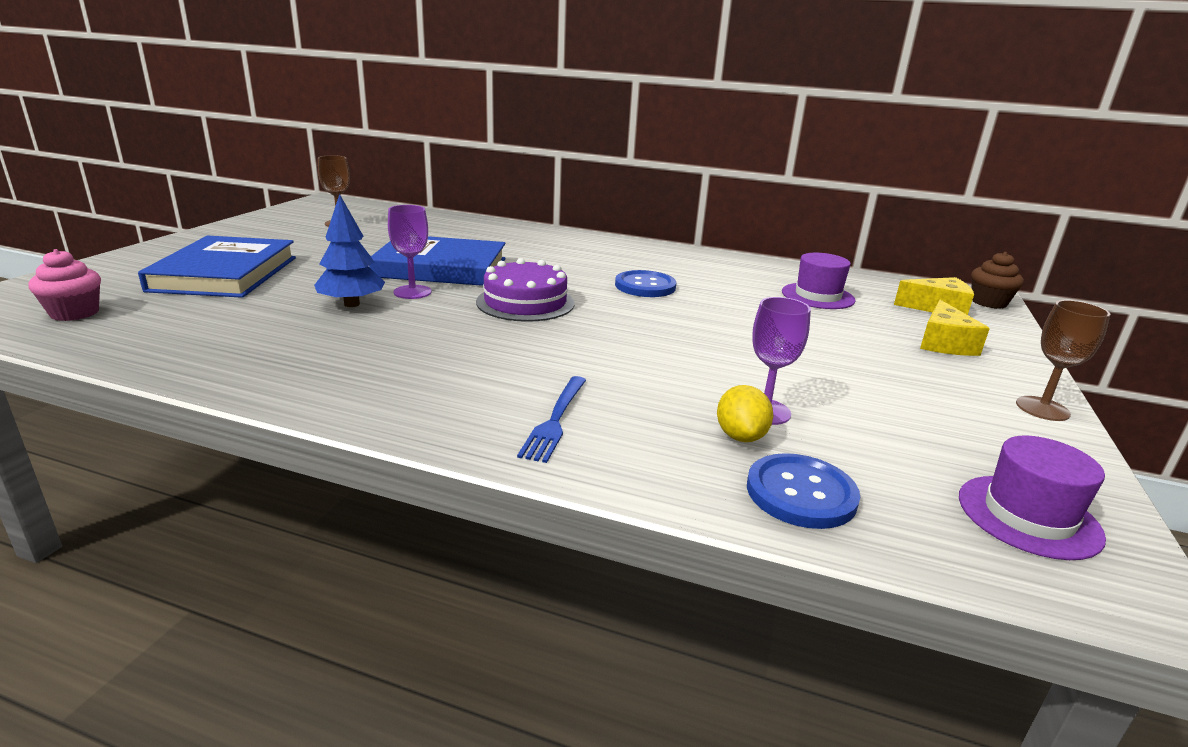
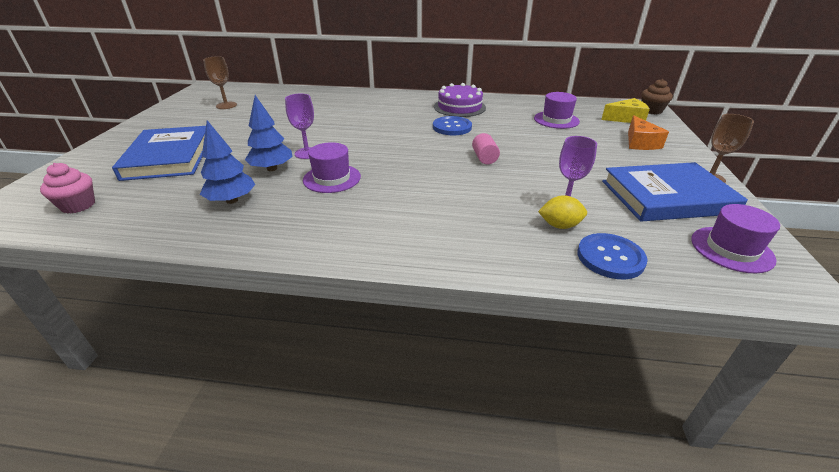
camera: 10 degrees left, 10 degrees up
(273, 334) = (232, 200): none -> blue tree
(427, 327) = (332, 178): none -> purple hat
(441, 268) = (315, 131): blue book -> blue book (667, 197)
(525, 302) = (384, 150): purple cake -> purple cake (459, 107)
(555, 420) = (448, 233): blue fork -> none
(672, 331) = (484, 158): none -> pink cylinder
(740, 436) = (559, 225): yellow lemon -> yellow lemon turned 75 degrees counterclockwise
(944, 343) = (640, 143): yellow cheese -> orange cheese

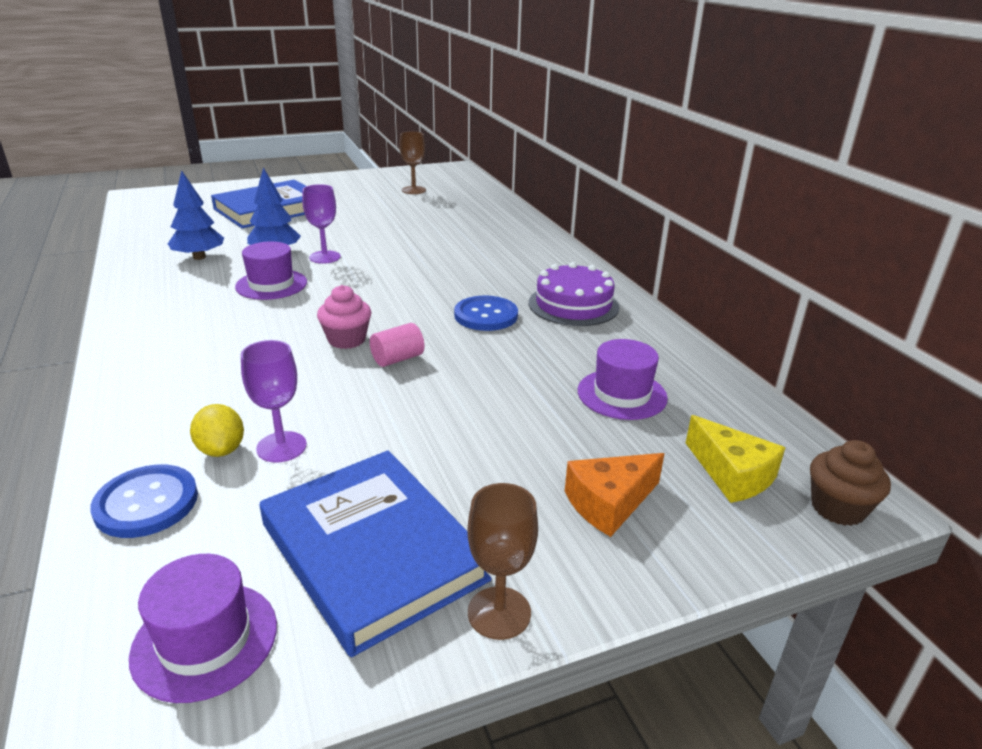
camera: 60 degrees right, 5 degrees down
(78, 205) = (165, 212): pink cupcake -> pink cupcake (347, 340)

